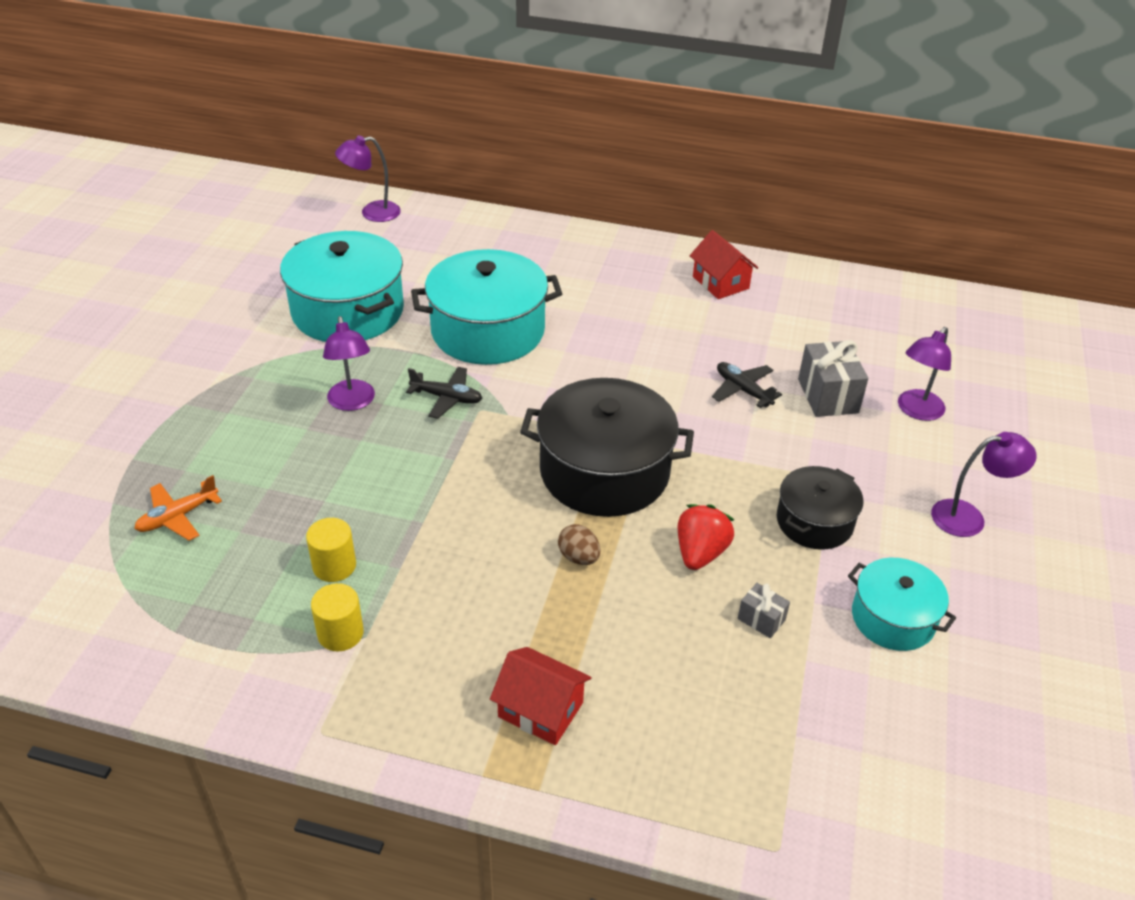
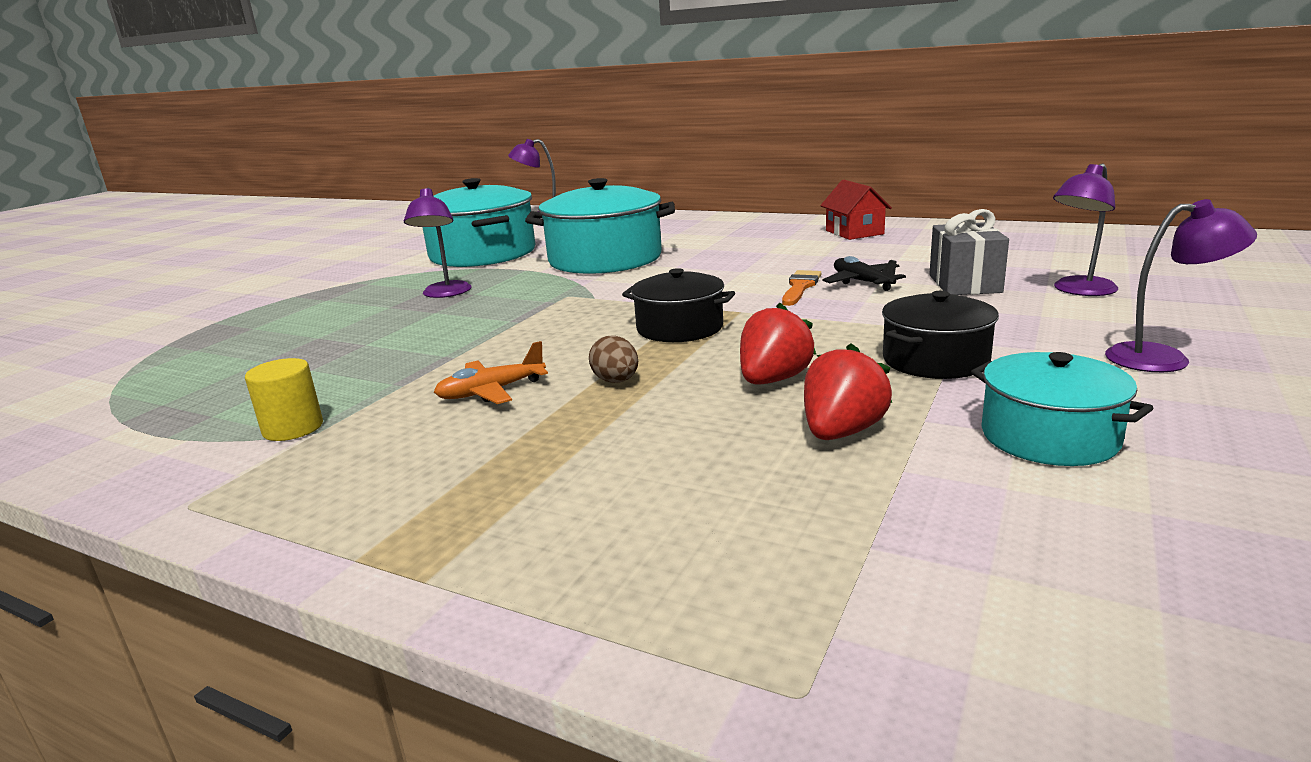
camera: 15 degrees right, 20 degrees down
(178, 517) = (214, 352): orange plane -> orange plane (491, 392)
(334, 566) = (334, 383): yellow cylinder -> none
(447, 398) = (539, 290): black plane -> none
(540, 710) = (485, 500): red house -> none
(604, 472) = (679, 328): black pot -> black pot, size x0.57
(691, 398) = (800, 287): none -> orange brush
(761, 619) = (841, 432): grey gift -> red strawberry

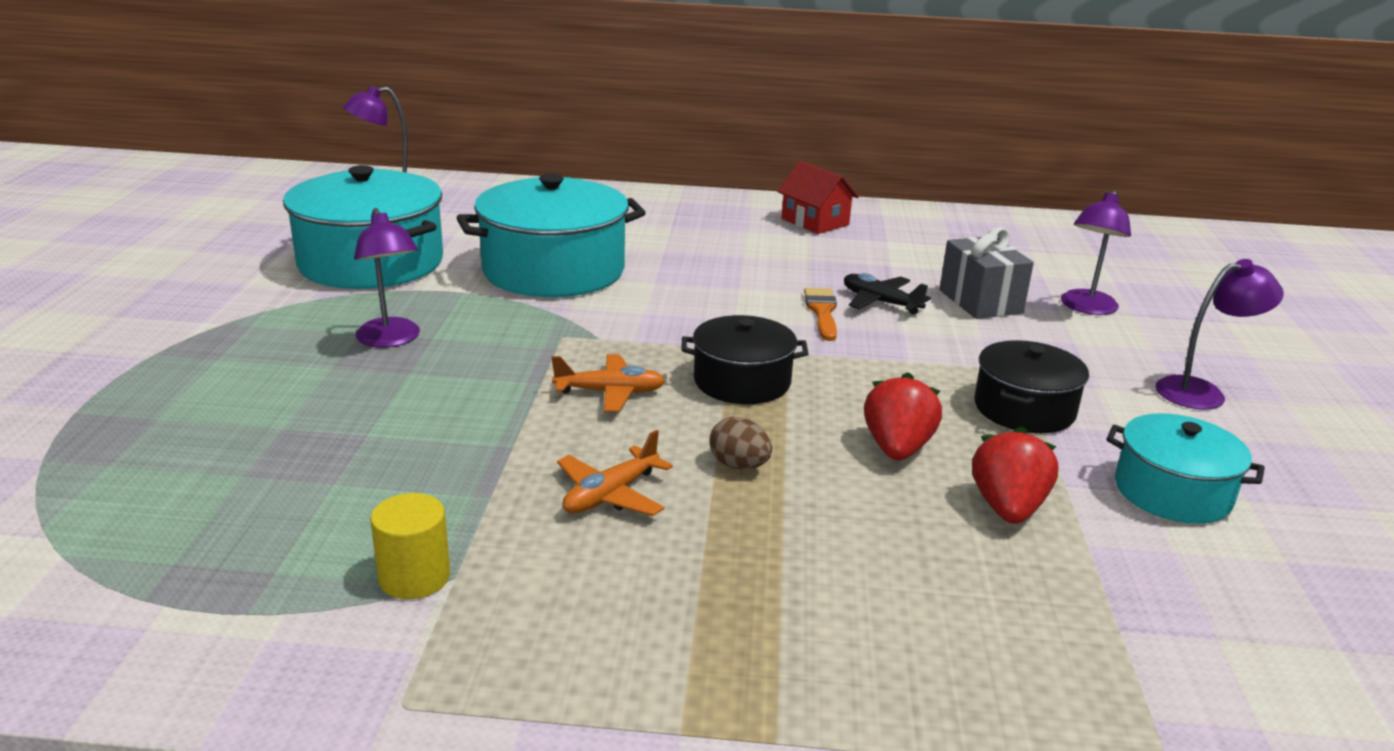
camera: 25 degrees left, 5 degrees up
(565, 329) = (610, 392): none -> orange plane

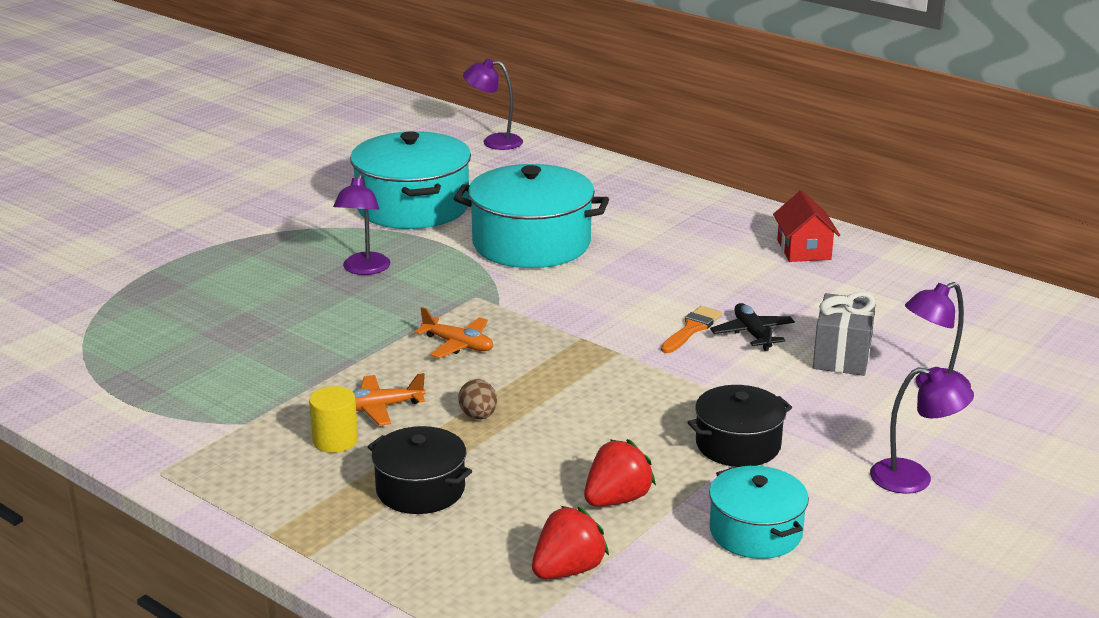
camera: 35 degrees right, 0 degrees up
(414, 577) = (227, 416): yellow cylinder -> yellow cylinder (335, 440)
(742, 381) = (556, 363): black pot -> black pot (420, 489)
(897, 448) = (599, 440): red strawberry -> red strawberry (568, 570)

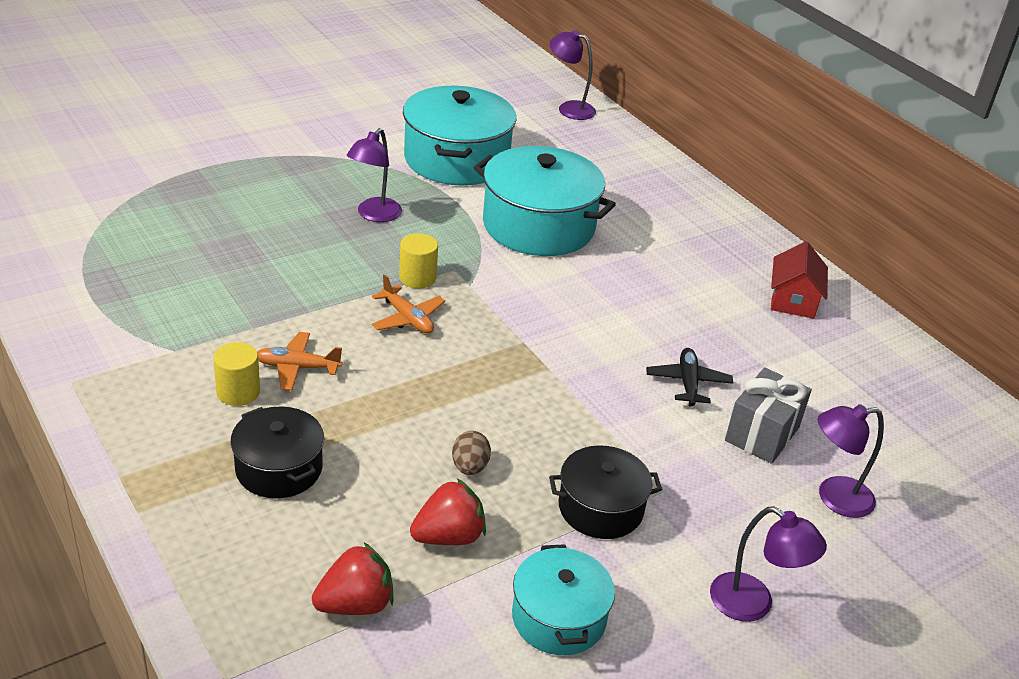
camera: 15 degrees right, 10 degrees up
(444, 310) = (417, 278): none -> yellow cylinder
(478, 416) = (378, 402): brown egg -> brown egg (470, 467)
(692, 329) = (633, 361): orange brush -> none

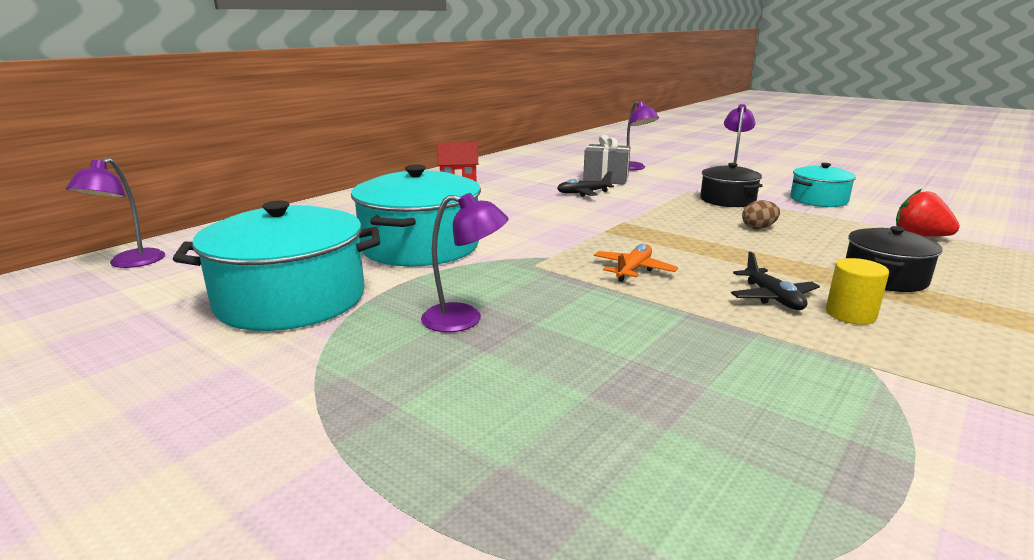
camera: 105 degrees left, 15 degrees down
(297, 367) = (772, 298): orange plane -> black plane
(417, 278) = (565, 277): yellow cylinder -> none
(449, 536) = (822, 225): red strawberry -> none

